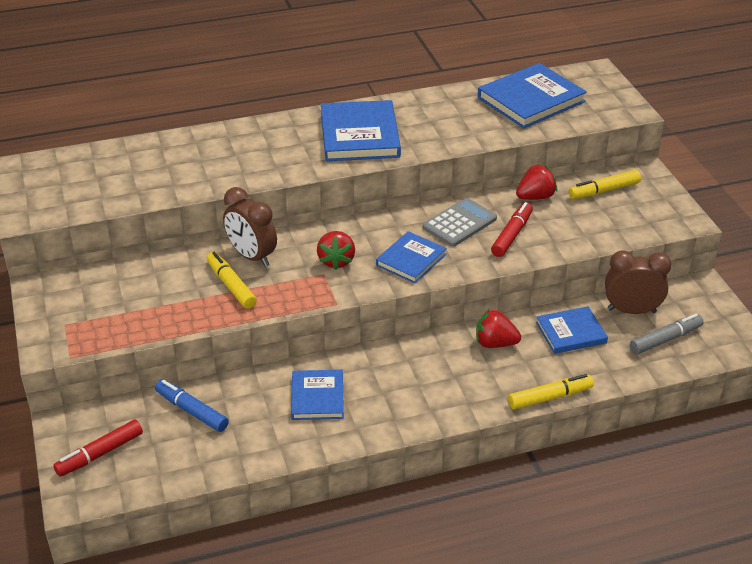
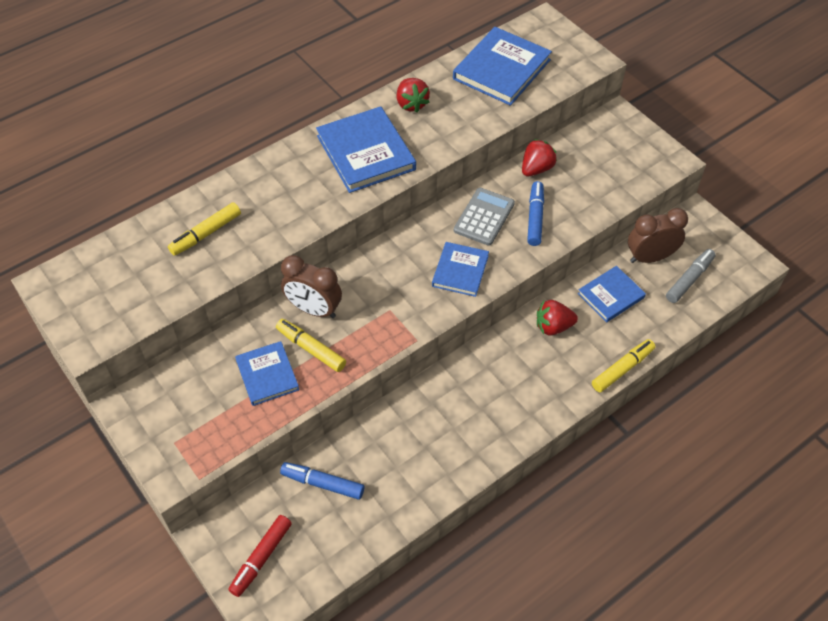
camera: 20 degrees left, 15 degrees up
(317, 397) = (427, 432): blue book -> blue book (267, 375)
(336, 261) = (394, 292): red strawberry -> red strawberry (411, 104)
(512, 235) = (535, 217): red marker -> blue marker
(604, 191) = (591, 145): yellow marker -> yellow marker (206, 234)

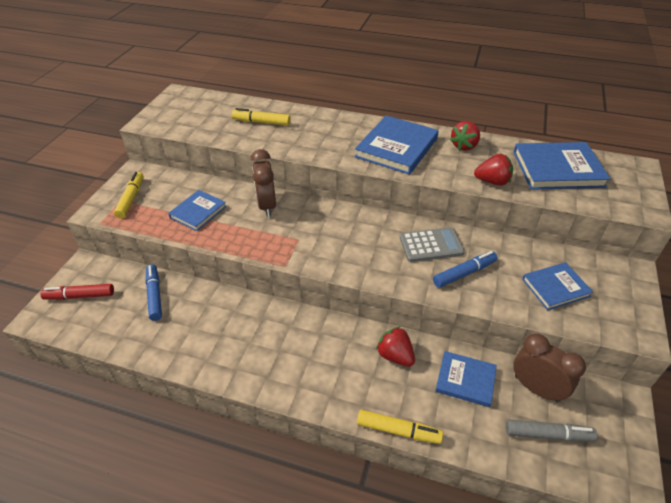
camera: 55 degrees right, 10 degrees down
(311, 349) = (234, 220): yellow marker -> yellow marker (131, 199)
(460, 271) = (368, 257): blue book -> blue book (555, 287)
(536, 169) = (511, 250): red strawberry -> red strawberry (492, 182)

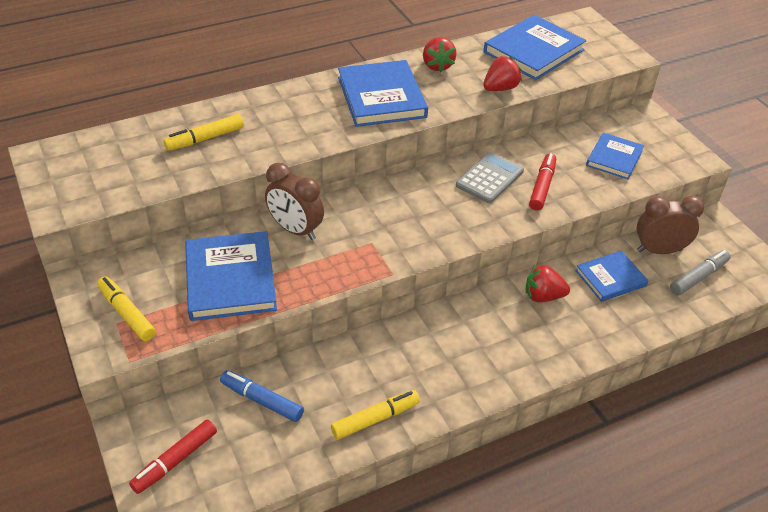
camera: 45 degrees left, 0 degrees up
(198, 212) = (230, 279): blue book -> blue book, size x1.64
(398, 430) = (610, 348): yellow marker -> yellow marker (375, 419)
(464, 273) = (542, 187): blue marker -> red marker

